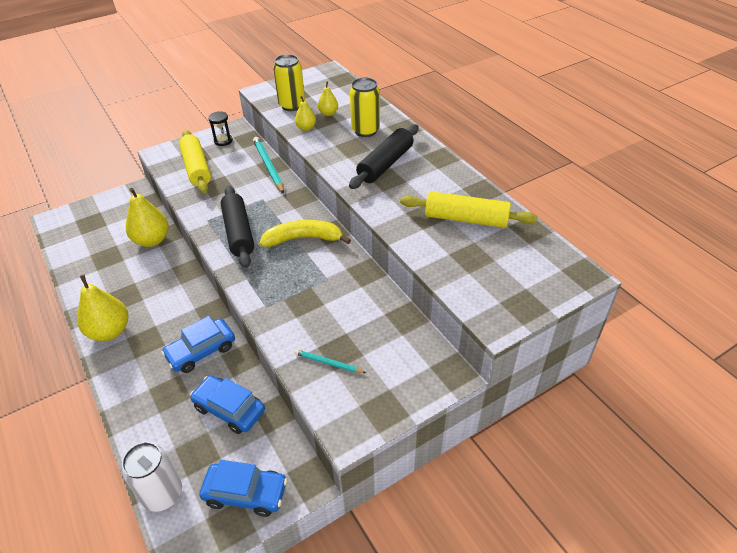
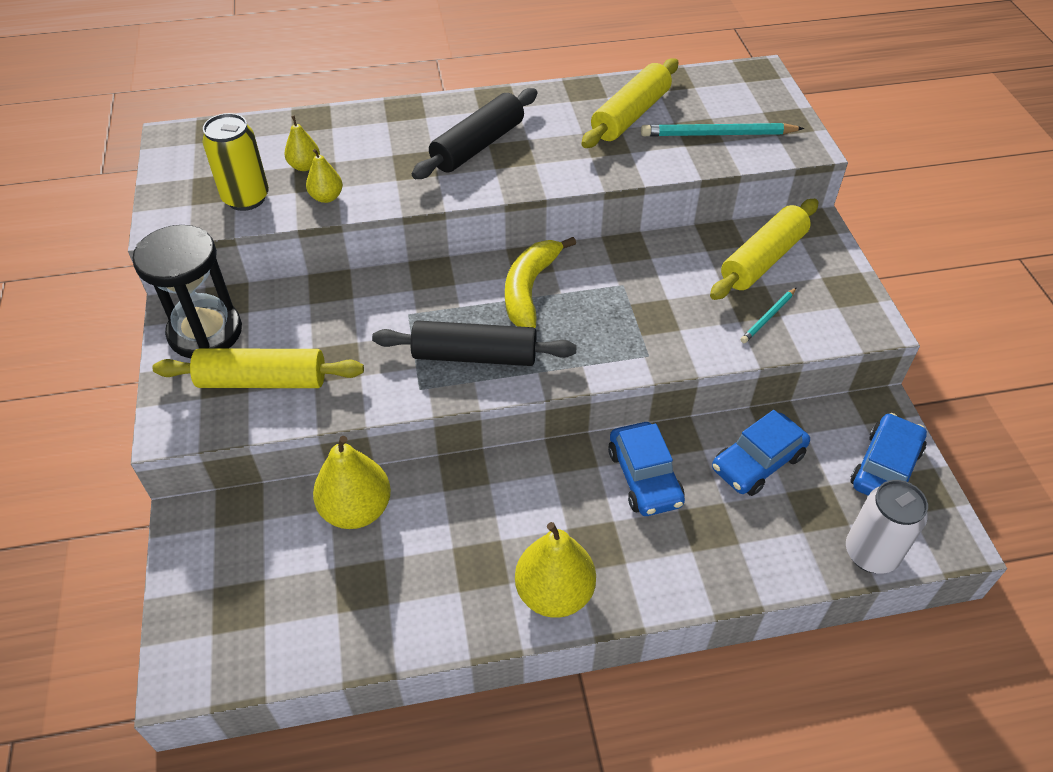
camera: 70 degrees left, 5 degrees up
(223, 141) = (205, 332): black hourglass -> black hourglass, size x2.06
(268, 166) = (327, 290): turquoise pencil -> turquoise pencil (717, 134)
(365, 131) = (383, 142): yellow can -> none
(385, 164) = (478, 146): black rolling pin -> black rolling pin turned 75 degrees clockwise
(391, 348) = (763, 259): none -> yellow rolling pin

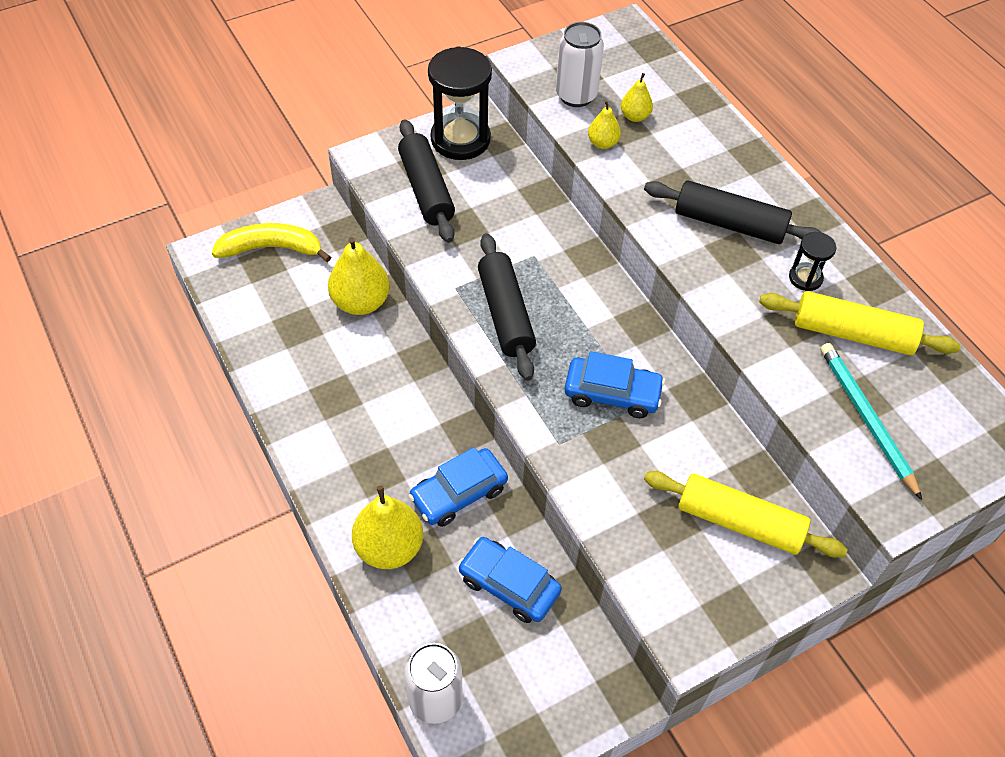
camera: 70 degrees right, 5 degrees up
(246, 198) = (576, 95): yellow can -> white can
(263, 380) = (426, 190): yellow rolling pin -> black rolling pin
(529, 289) = (602, 332): yellow banana -> yellow banana (271, 248)
(554, 593) = (324, 452): yellow pear -> yellow pear (389, 547)
(561, 122) = (805, 278): none -> black hourglass
(768, 317) = (654, 539): turquoise pencil -> none
(885, 467) = (544, 705): blue car -> blue car (612, 393)

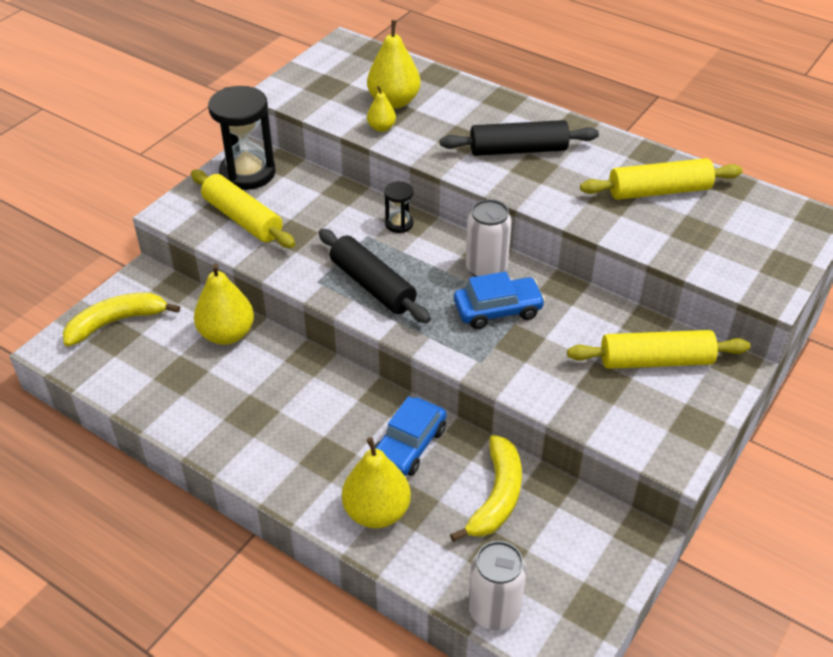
camera: 25 degrees left, 10 degrees down
(426, 190) = (243, 219): black rolling pin -> yellow rolling pin
(509, 585) = (496, 496): blue car -> yellow banana
(576, 95) = (336, 102): white can -> white can (486, 269)
(635, 116) = (394, 102): yellow pear -> yellow pear, size x1.88
(805, 278) = (599, 167): black hourglass -> black hourglass (399, 224)
(866, 419) = (708, 242): turquoise pencil -> none

